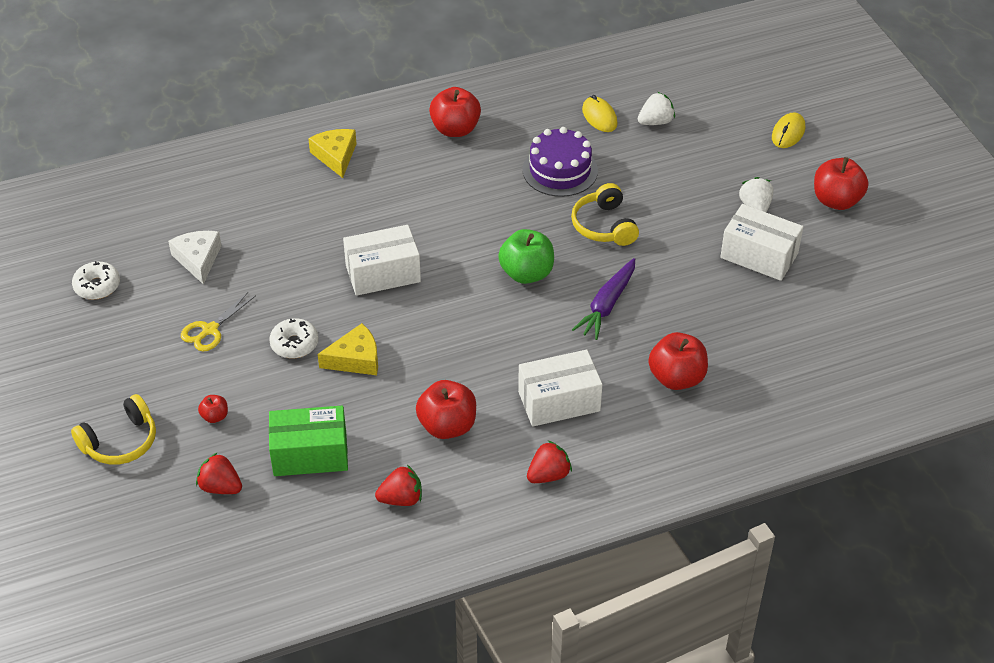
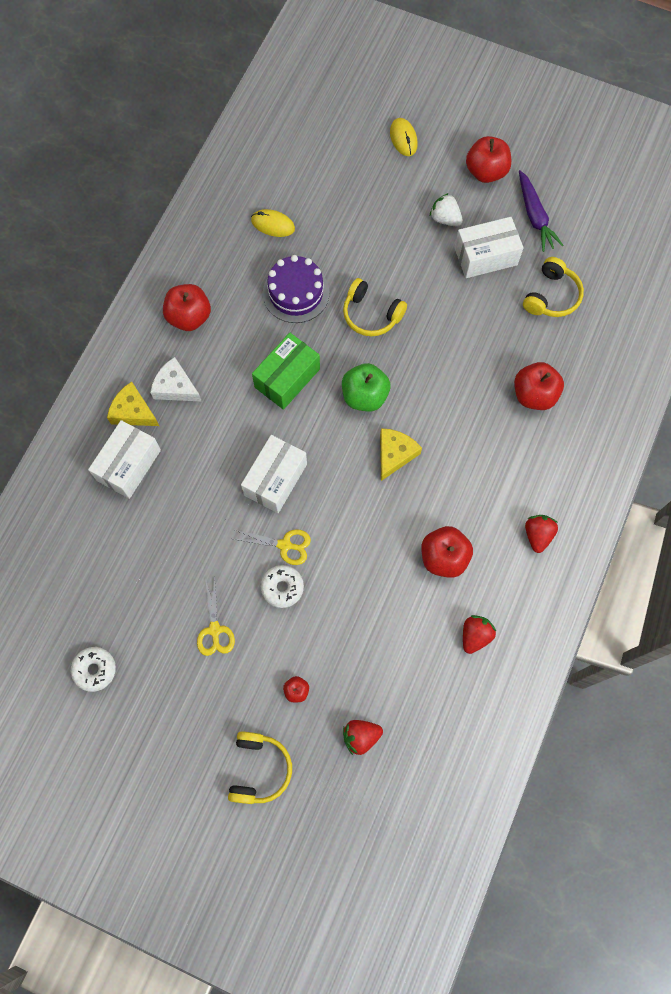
camera: 45 degrees left, 25 degrees up
(198, 259) = (139, 583): white cheese -> white cheese (175, 387)
(310, 454) = (386, 658): green box -> green box (287, 378)
(333, 319) = (285, 545): none -> yellow scissors
(355, 359) = (334, 562): yellow cheese -> yellow cheese (394, 454)
(559, 401) = (487, 476): white box -> white box (129, 465)
(607, 305) = (438, 376): purple carrot -> purple carrot (535, 216)
(655, 122) = (313, 198): white strawberry -> none
(785, 323) = (551, 296): none -> yellow headphones

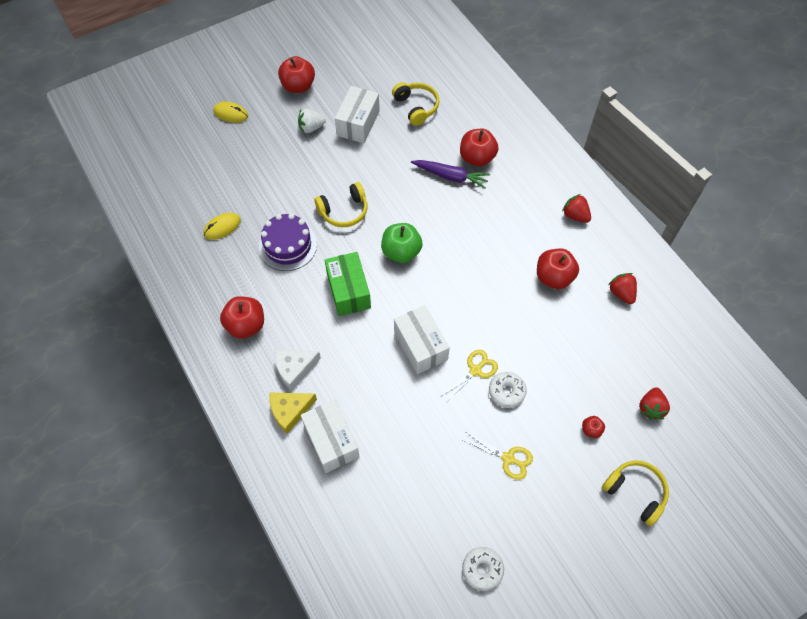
camera: 55 degrees left, 10 degrees down
(394, 454) = (458, 260): yellow cheese -> none
(535, 216) = (353, 81): purple carrot -> purple carrot (451, 176)

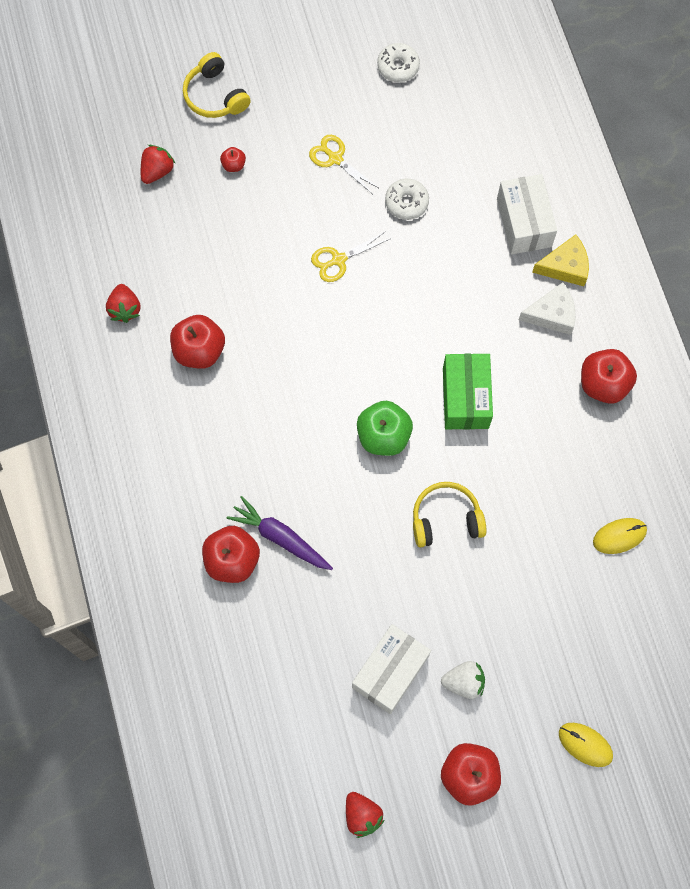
camera: 165 degrees left, 10 degrees up
(288, 245) = (533, 484): purple cake -> none
(416, 107) = (292, 680): yellow headphones -> none
(420, 346) = (394, 304): white box -> none
(506, 392) = (311, 227): white donut -> white donut (406, 202)
(575, 215) = (133, 431): red strawberry -> red strawberry (362, 815)

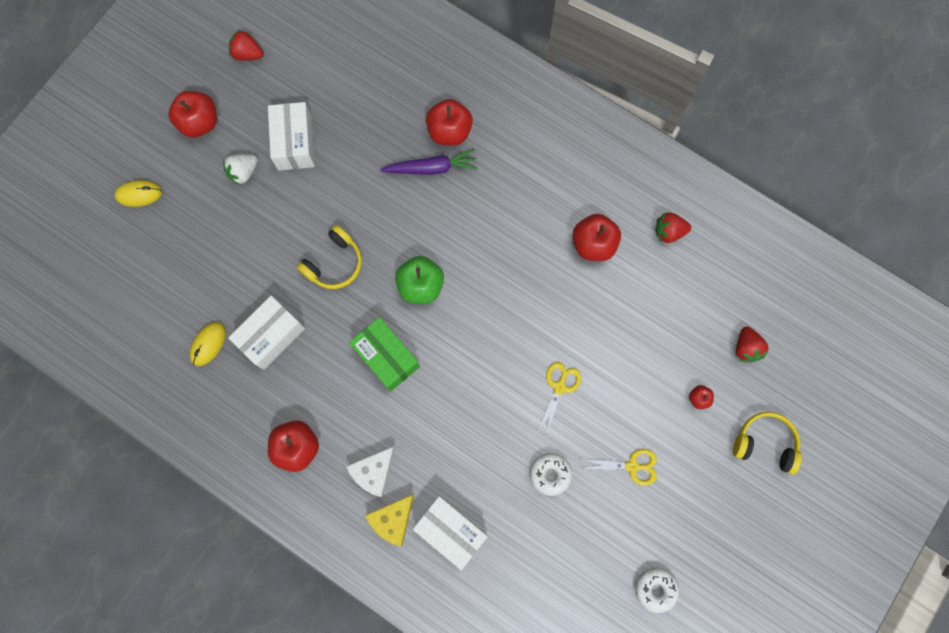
camera: 140 degrees right, 5 degrees up
(125, 309) = (669, 232): red strawberry -> red strawberry turned 45 degrees counterclockwise
(555, 498) = (271, 336): none -> white box

